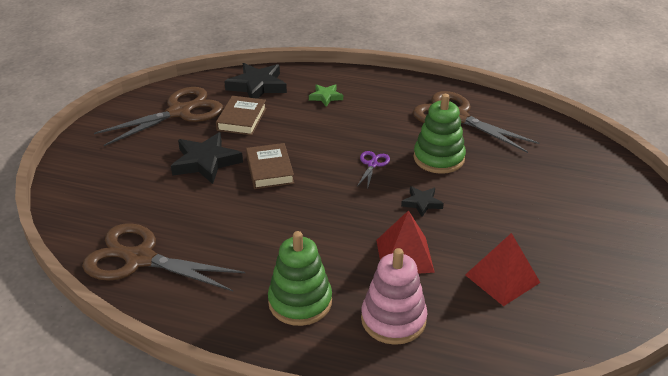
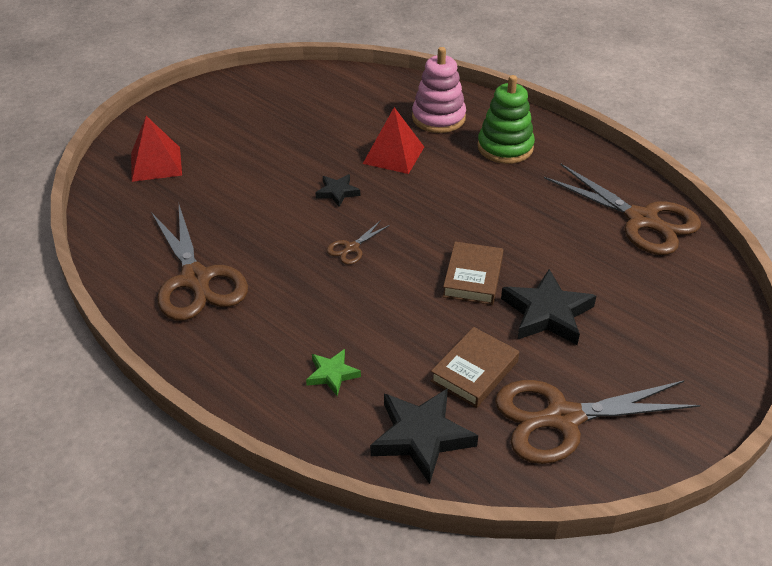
camera: 155 degrees left, 5 degrees up
(372, 164) = (351, 248): purple scissors -> brown scissors
(439, 158) = (273, 233): green stacking toy -> none
(502, 278) = (330, 119): red pyramid -> red pyramid (156, 164)

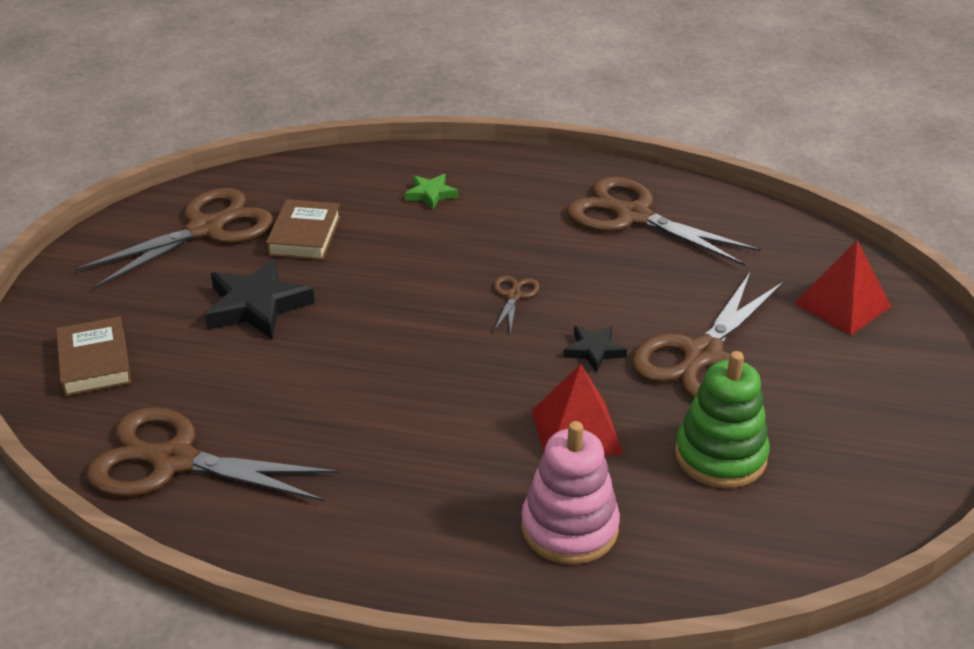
camera: 150 degrees right, 5 degrees down
(277, 167) = (702, 355): none -> brown scissors
(421, 437) = (322, 182): black star -> none
(473, 277) = (357, 313): brown book -> brown book (94, 362)
(505, 147) = (427, 511): green stacking toy -> green stacking toy (720, 456)

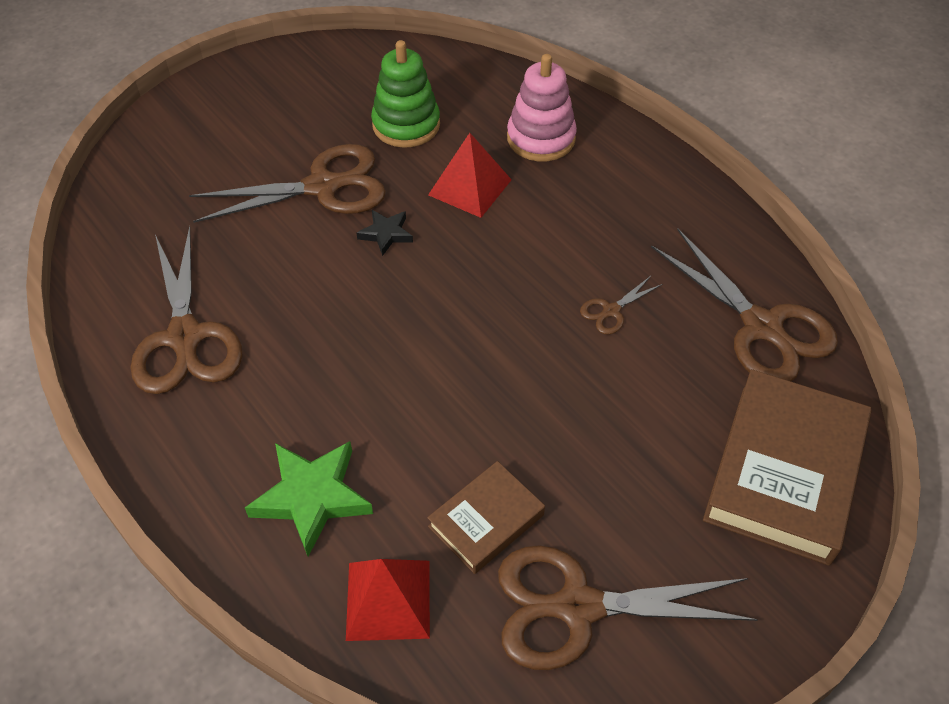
camera: 140 degrees left, 15 degrees up
(94, 362) = (784, 472): brown book -> brown book, size x1.84
(257, 305) = (600, 449): black star -> none
(431, 194) = (312, 497): green star -> green star, size x1.83
(513, 296) = (382, 318): brown scissors -> brown scissors (611, 311)
(842, 304) = (179, 164): red pyramid -> red pyramid (388, 599)

